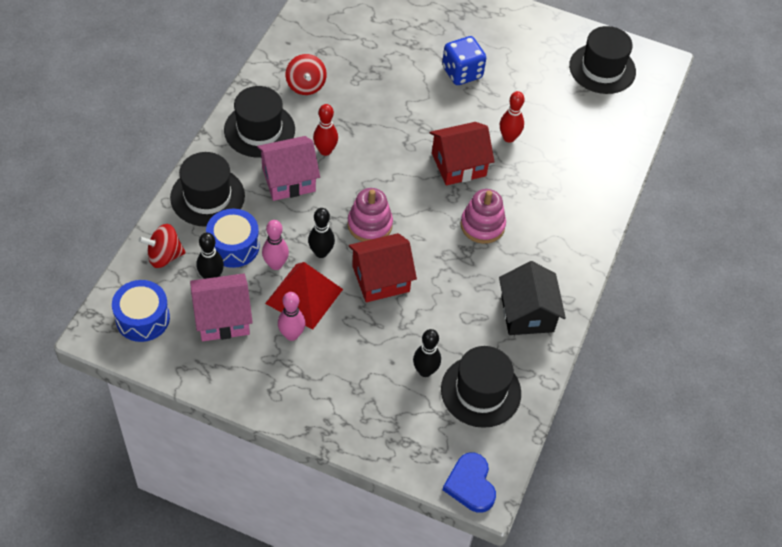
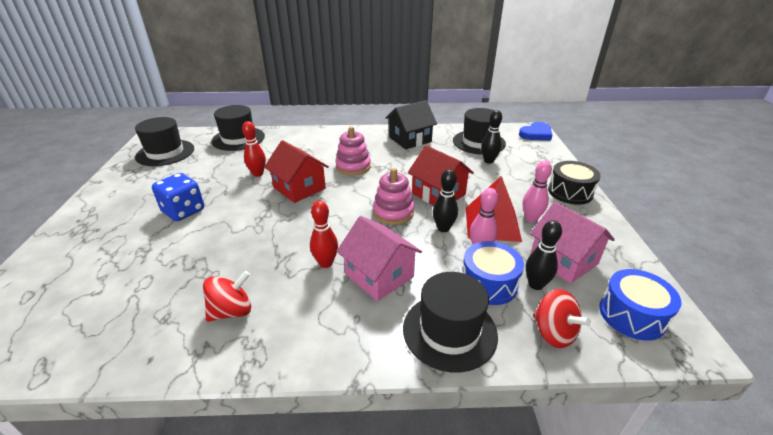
camera: 110 degrees left, 20 degrees down
(259, 130) = (323, 326): black hat -> black hat (238, 139)
(312, 409) = (570, 192): none -> black drum

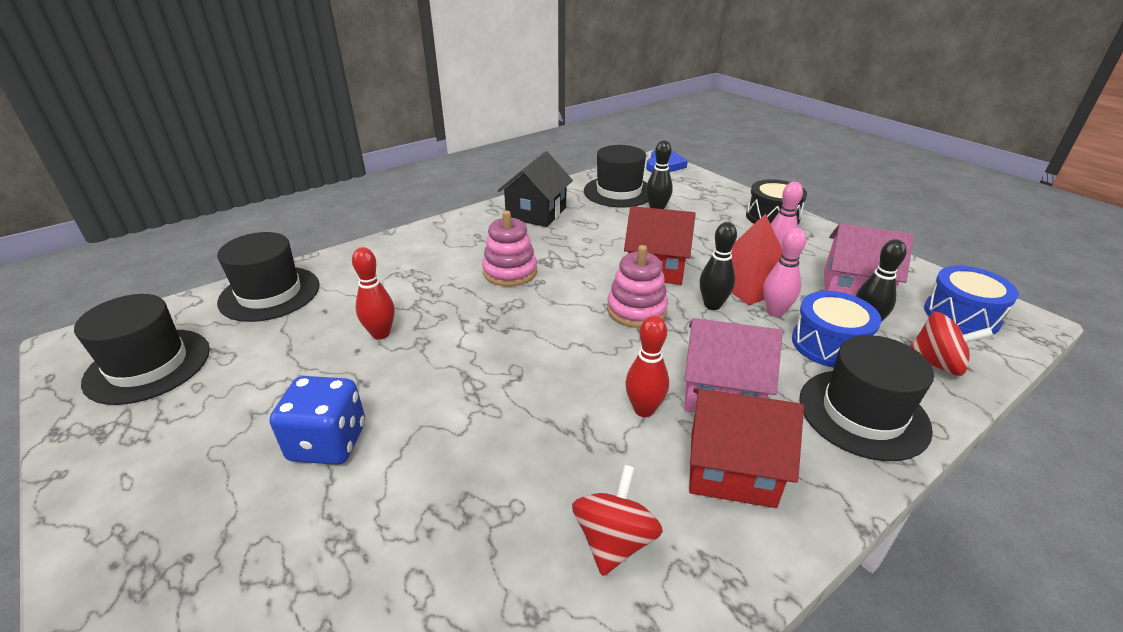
camera: 35 degrees left, 0 degrees up
(299, 188) = (474, 329): red house -> red house (731, 468)

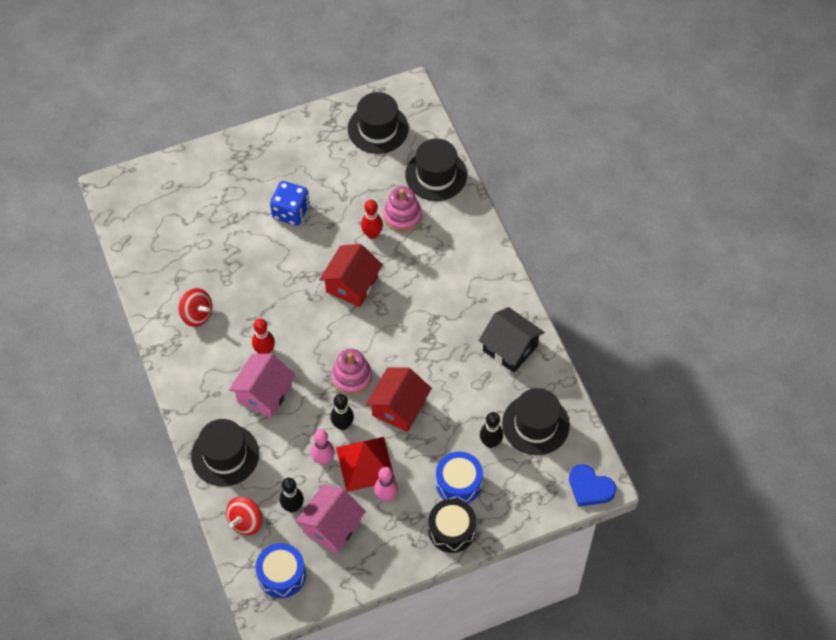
camera: 105 degrees right, 25 degrees up
(510, 272) = (421, 313): pink stacking toy -> pink stacking toy (402, 216)
(731, 468) = (215, 375): red house -> red house (352, 284)
(829, 344) = (282, 473): blue drum -> blue drum (458, 483)

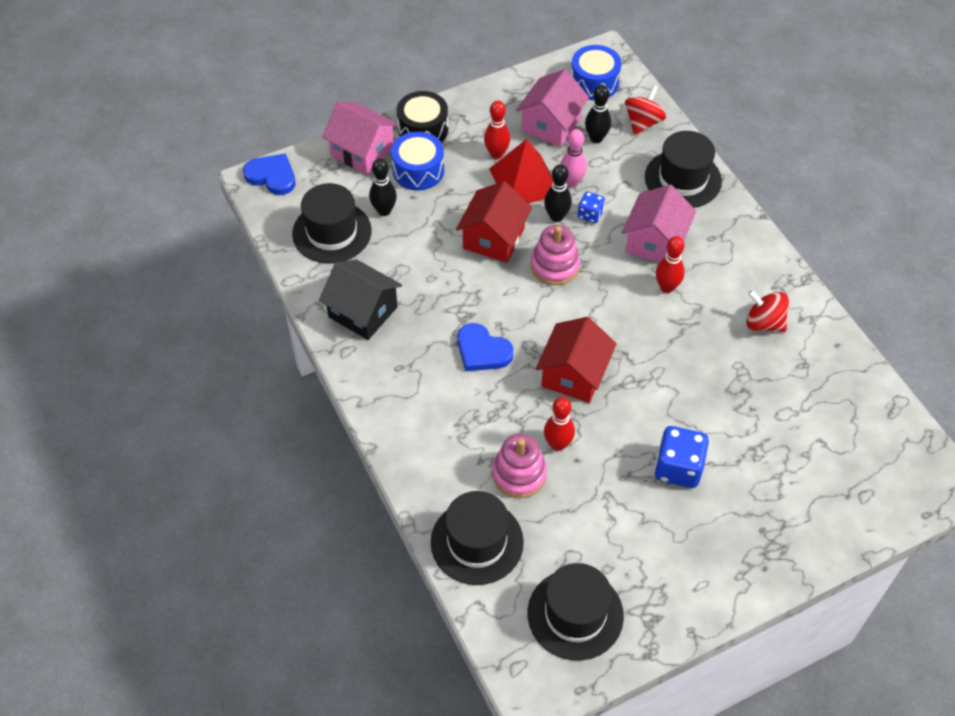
camera: 175 degrees right, 5 degrees down
(313, 424) = (590, 214): none -> blue dice
(386, 496) = (496, 154): pink bowling pin -> red bowling pin
(418, 308) = (482, 351): none -> blue heart
(508, 509) = (362, 151): none -> pink house

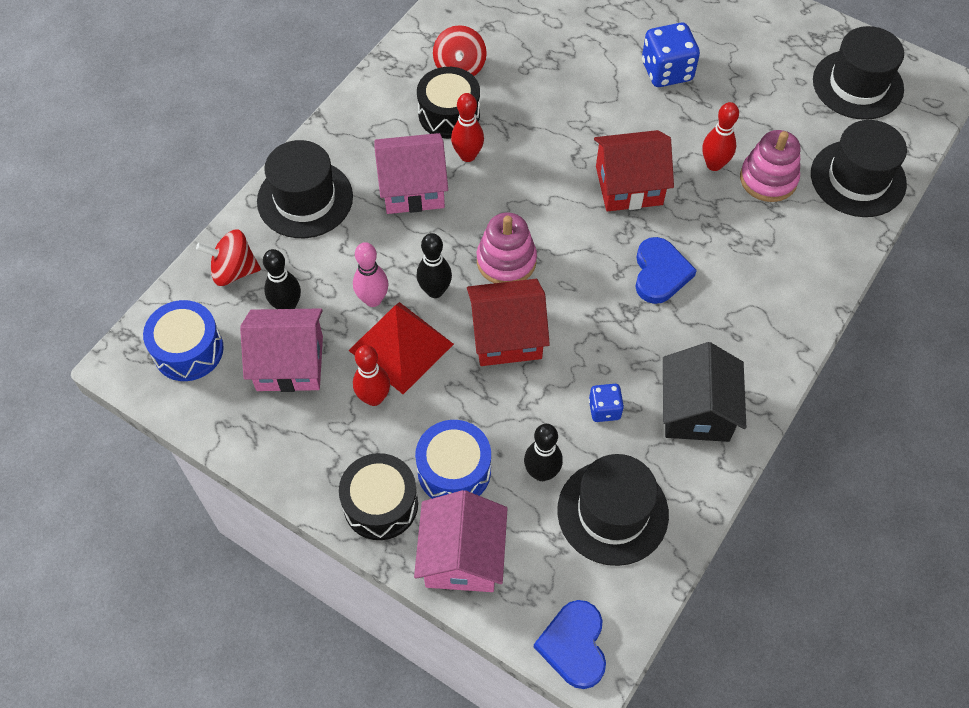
camera: 120 degrees left, 5 degrees up
(590, 214) = (411, 261): blue dice -> blue dice (604, 409)
(716, 294) = (449, 114): none -> black drum

